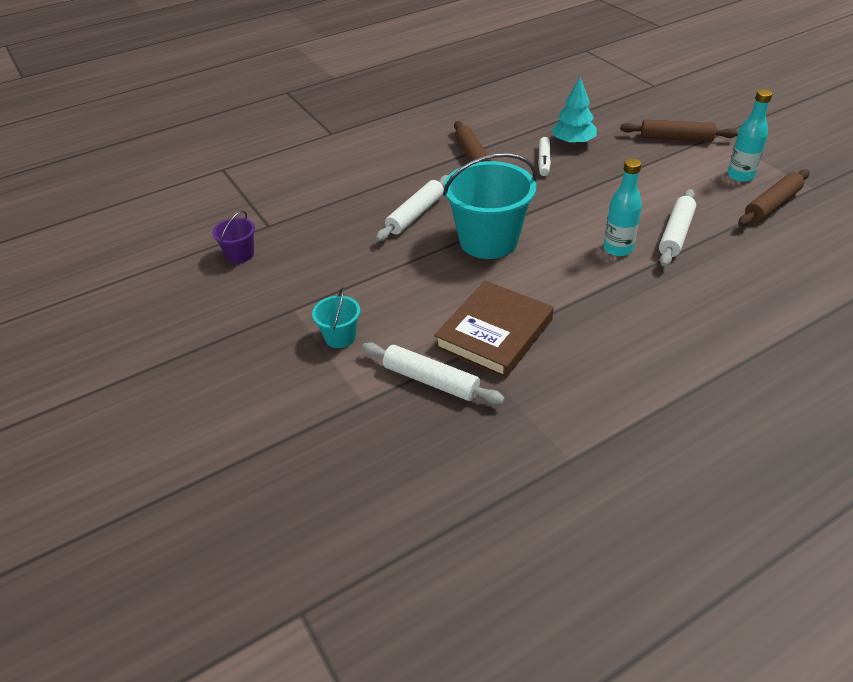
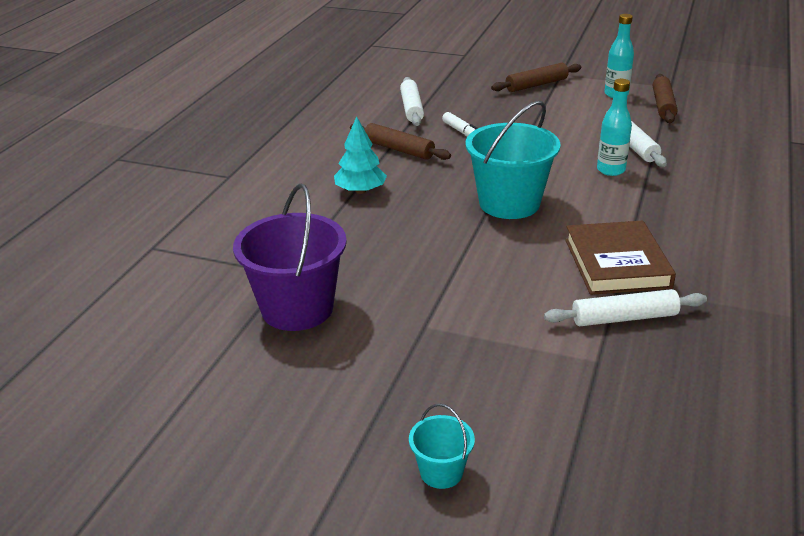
camera: 40 degrees left, 10 degrees down
(240, 254) = (297, 308): purple bucket -> purple bucket, size x2.12
(340, 337) = (502, 325): turquoise bucket -> turquoise bucket (441, 472)
(415, 214) = (417, 209): white rolling pin -> white rolling pin (411, 108)
(573, 142) = (464, 112): turquoise tree -> turquoise tree (360, 191)

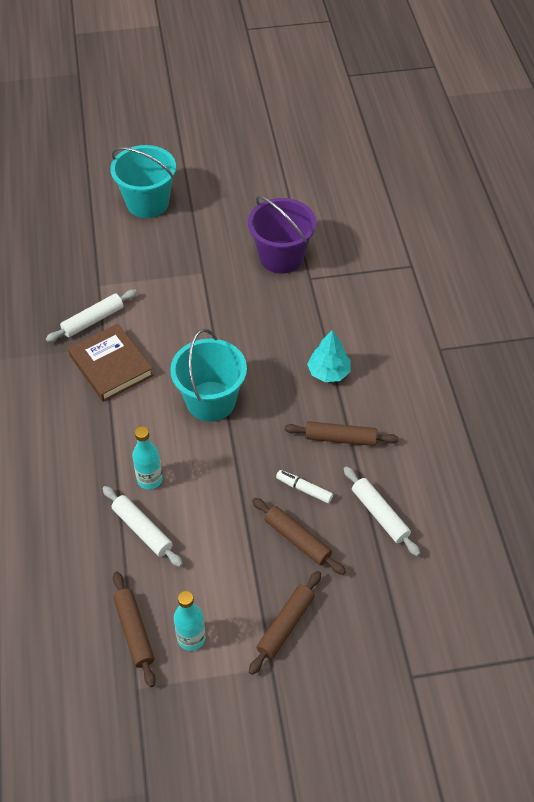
camera: 150 degrees right, 20 degrees up
(441, 472) = (147, 203): turquoise bucket -> turquoise bucket, size x2.12
(493, 113) = (297, 540): none -> brown rolling pin

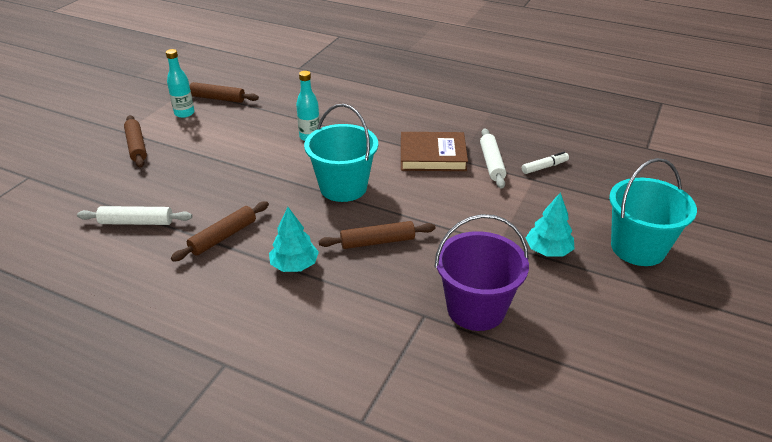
camera: 125 degrees right, 15 degrees down
(142, 530) = (276, 122): white rolling pin -> none
(189, 245) = (548, 250): none -> turquoise tree
(297, 540) = (179, 176): brown rolling pin -> brown rolling pin (377, 242)
(304, 489) = (209, 196): white marker -> white marker (544, 167)

